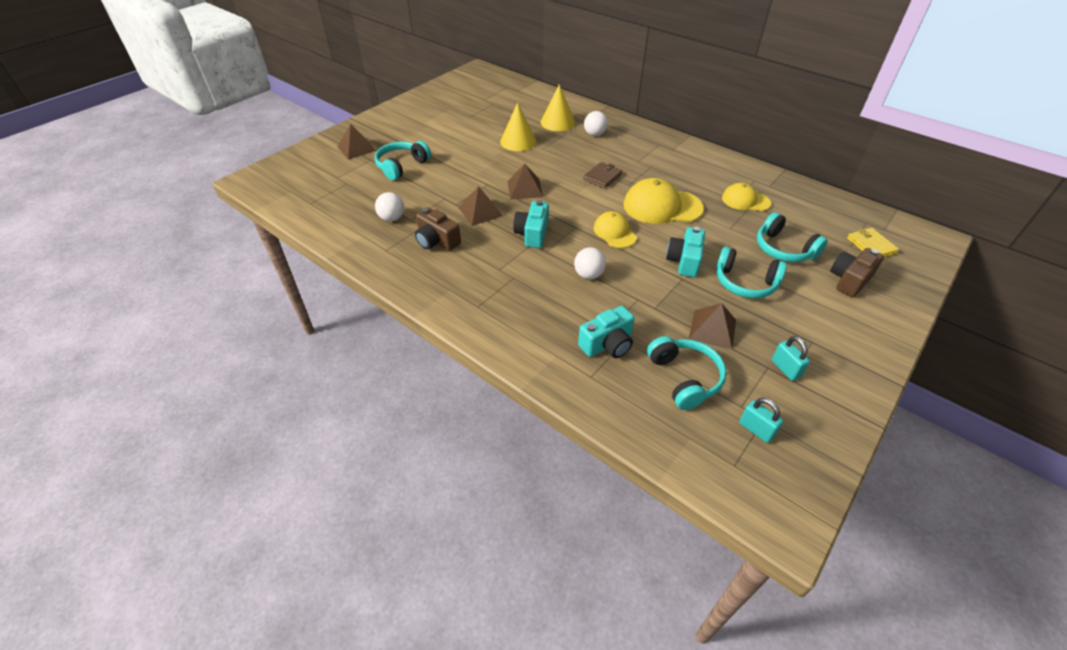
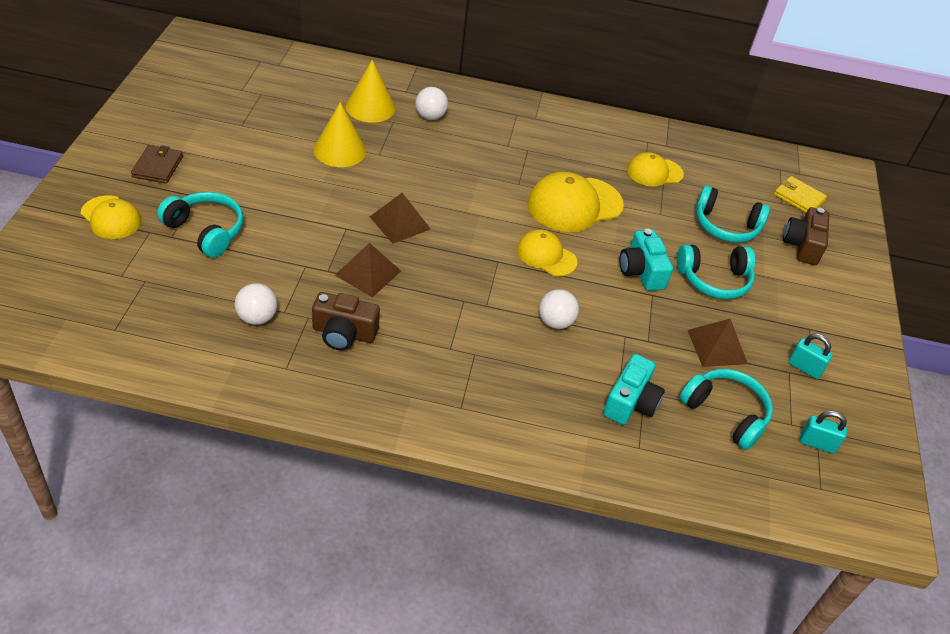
camera: 35 degrees left, 0 degrees up
(356, 148) = (111, 218): brown pyramid -> yellow cap
(402, 166) = (206, 231): turquoise headphones -> turquoise headphones turned 120 degrees clockwise
(532, 234) = (454, 286): turquoise camera -> none
(602, 177) = (482, 180): brown wallet -> brown wallet (158, 166)

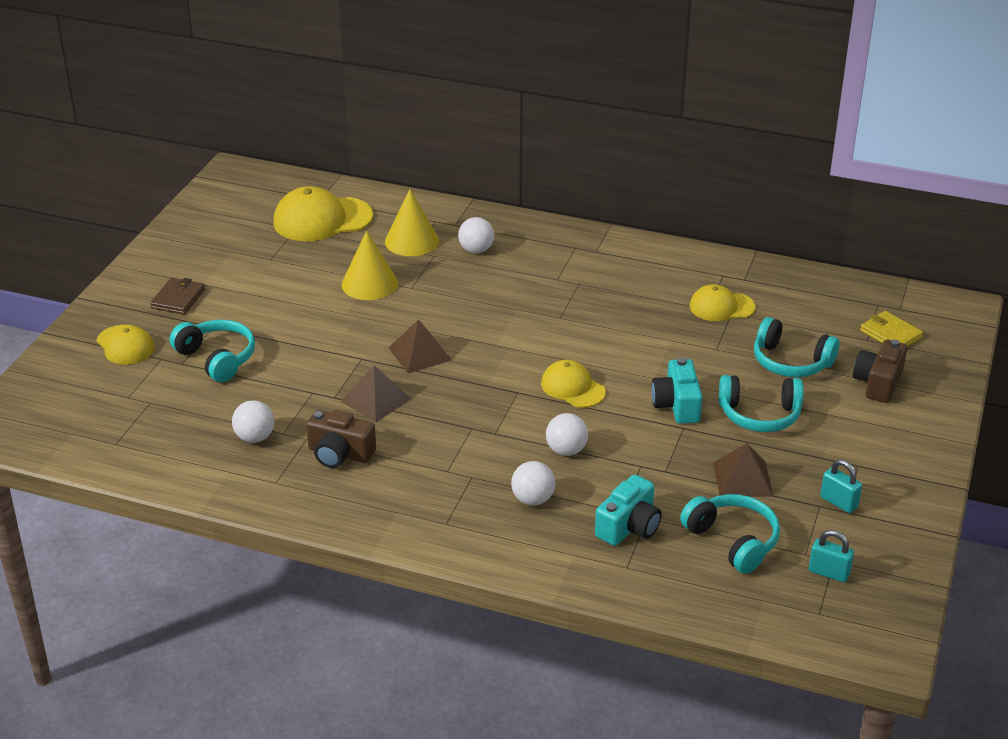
camera: 15 degrees right, 10 degrees down
(536, 377) = (533, 499): none -> white ball
(574, 205) = (618, 338): yellow cap -> yellow cap (322, 219)

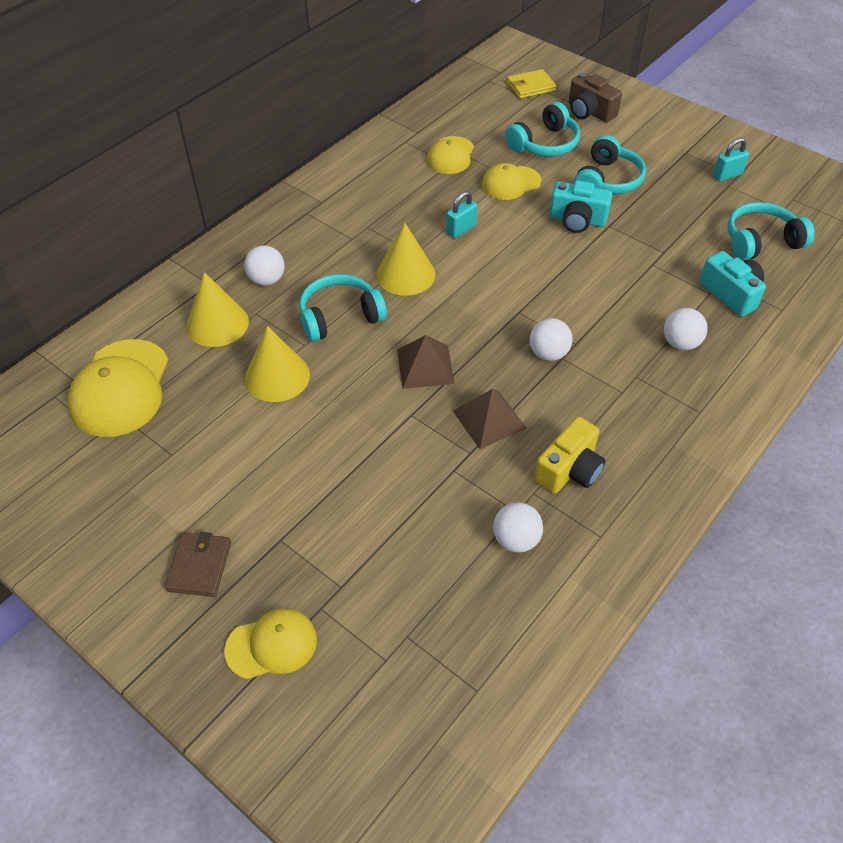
camera: 70 degrees left, 15 degrees up
(178, 299) = (199, 566): brown wallet -> brown wallet turned 60 degrees clockwise
(217, 358) = (349, 548): turquoise headphones -> turquoise headphones (340, 317)
(339, 454) = (569, 469): brown camera -> yellow camera
(528, 318) = (405, 274): none -> yellow cone
(566, 450) = (617, 303): white ball -> white ball (548, 353)
(572, 388) = (527, 274): yellow cap -> yellow cap (510, 183)
(742, 479) = (686, 213): brown pyramid -> none
(829, 573) = (807, 205): turquoise padlock -> turquoise padlock (461, 229)

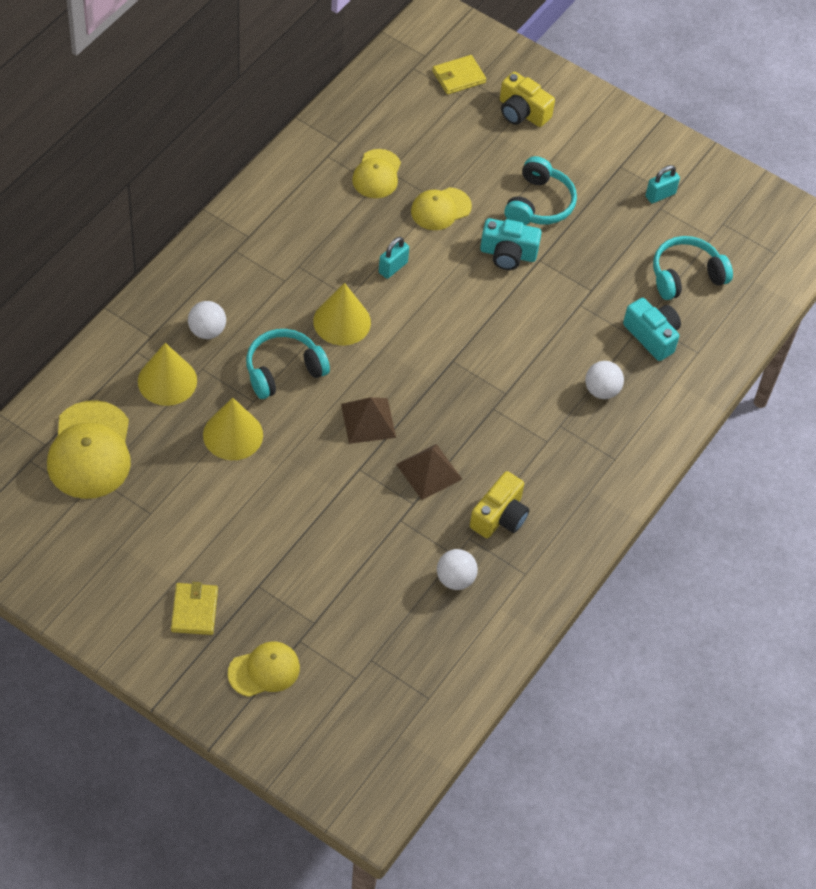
camera: 10 degrees left, 5 degrees up
(199, 566) = (194, 610): brown wallet -> yellow wallet
(544, 144) = (474, 157): turquoise headphones -> none
(548, 353) = (480, 404): white ball -> none
(589, 112) = (522, 112): brown camera -> yellow camera

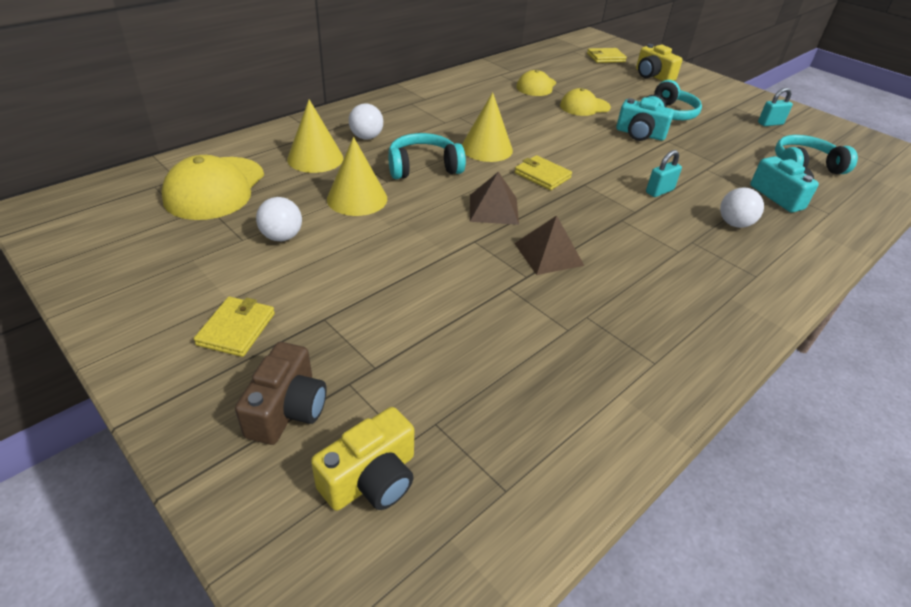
camera: 15 degrees right, 15 degrees down
(264, 670) = (287, 409): yellow cap -> brown camera
(393, 267) = (539, 128): turquoise padlock -> turquoise padlock (659, 191)
(408, 356) = (542, 175): none -> yellow wallet
(455, 579) = (565, 353): white ball -> white ball (282, 237)
(499, 516) = (624, 303): yellow camera -> yellow camera (371, 479)

